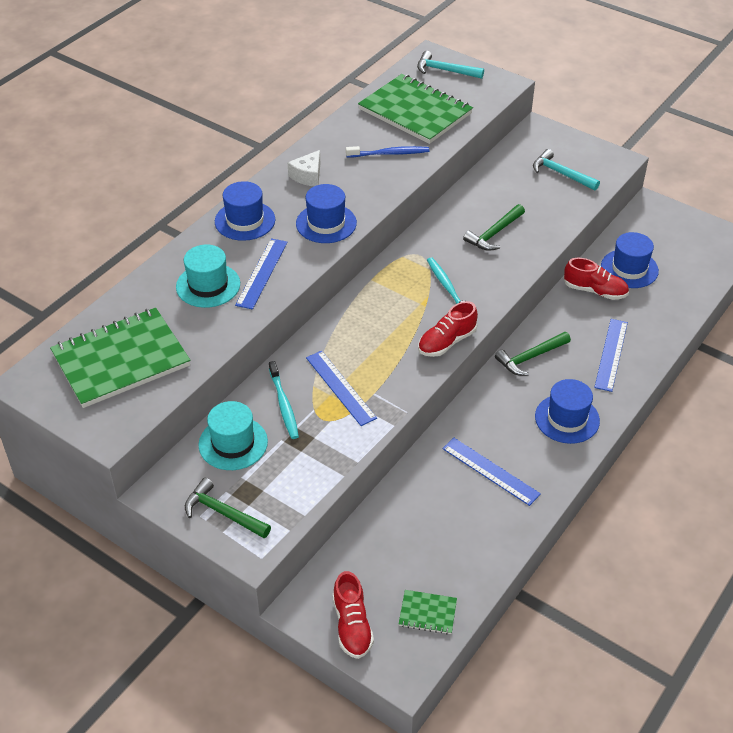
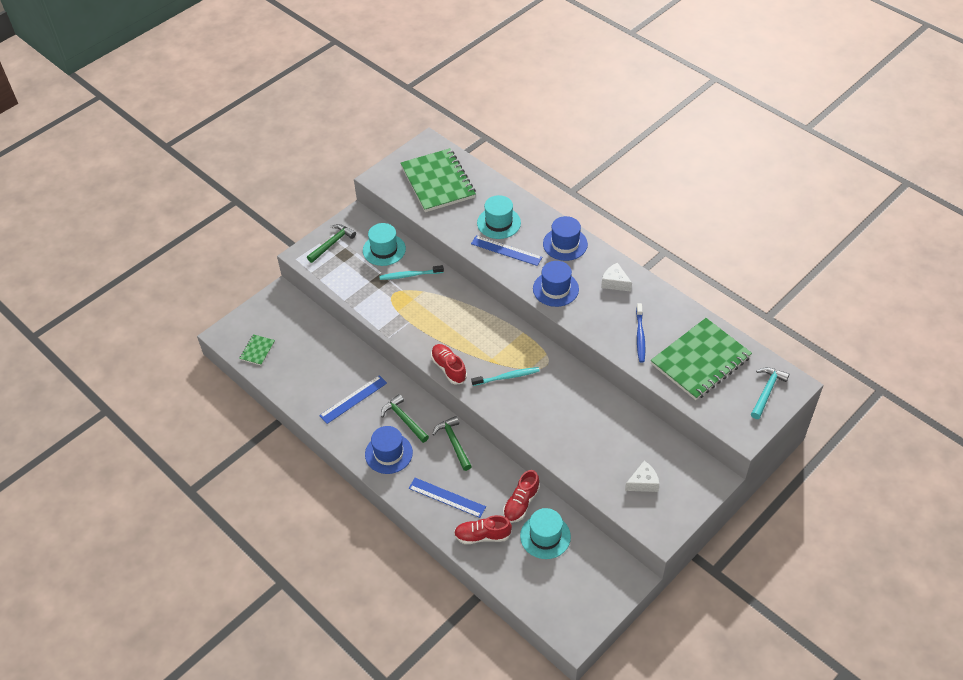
camera: 100 degrees right, 5 degrees up
(340, 387) = (418, 305): blue ruler -> none
(352, 625) = (261, 315): red shoe -> red shoe (482, 536)
(494, 233) = (566, 418): green hammer -> green hammer (404, 419)
(561, 174) = (643, 483): turquoise hammer -> white cheese
(629, 269) = (545, 536): blue hat -> turquoise hat

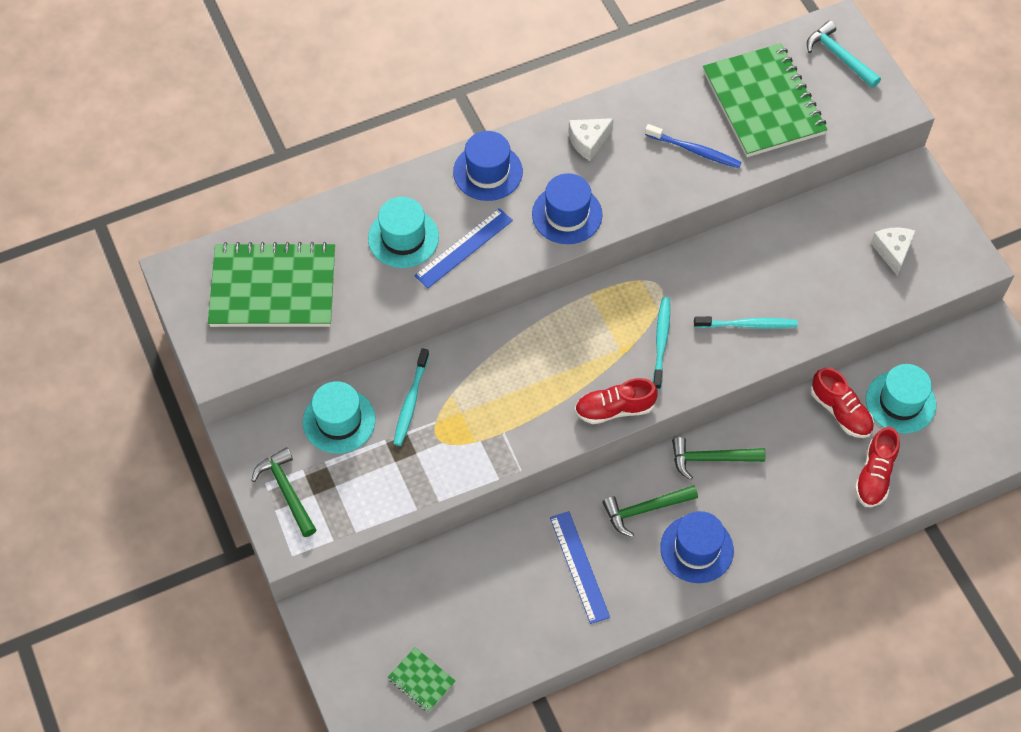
camera: 70 degrees left, 10 degrees up
(447, 497) = (799, 498): blue ruler -> none
(542, 418) = (748, 325): none -> turquoise toothbrush

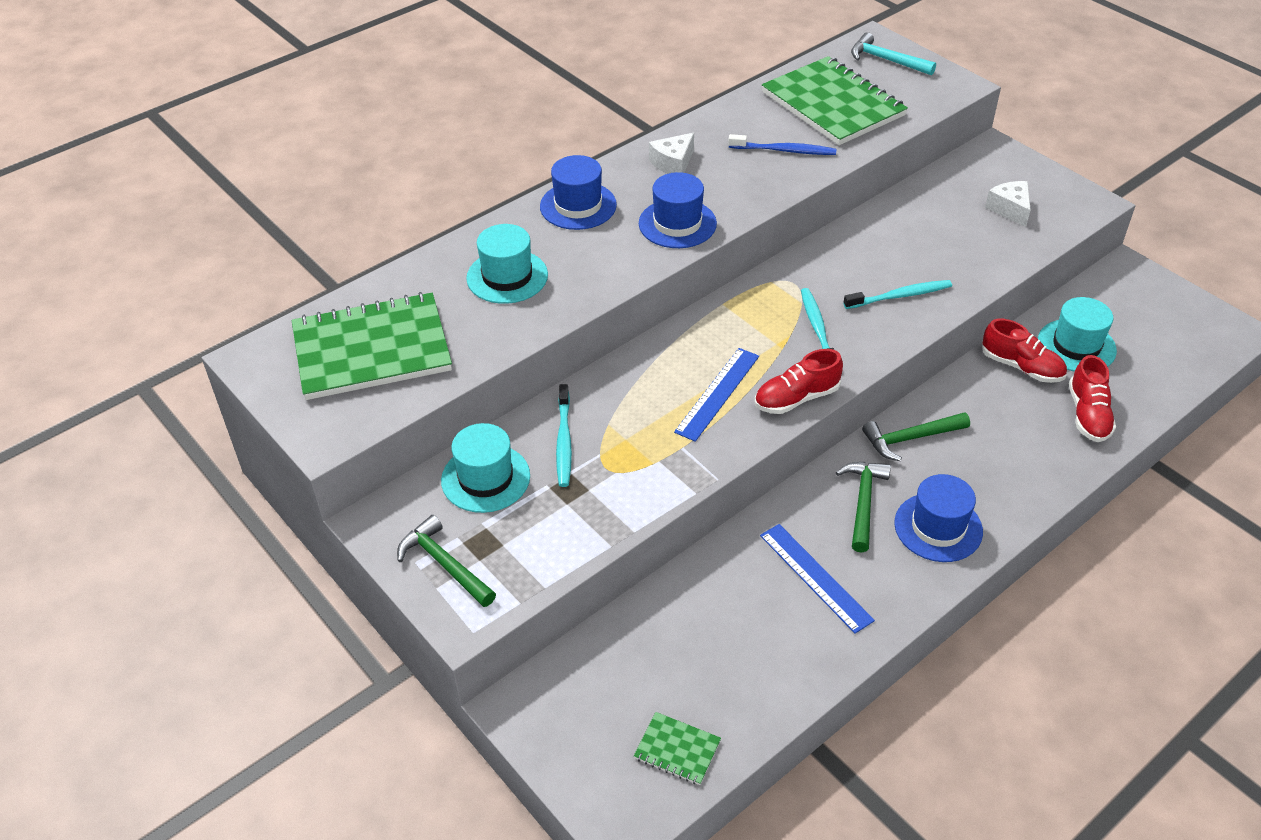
camera: 15 degrees left, 15 degrees down
(463, 248) = (577, 272): blue ruler -> blue ruler (717, 393)
(645, 509) = (863, 503): green hammer -> green hammer turned 135 degrees clockwise

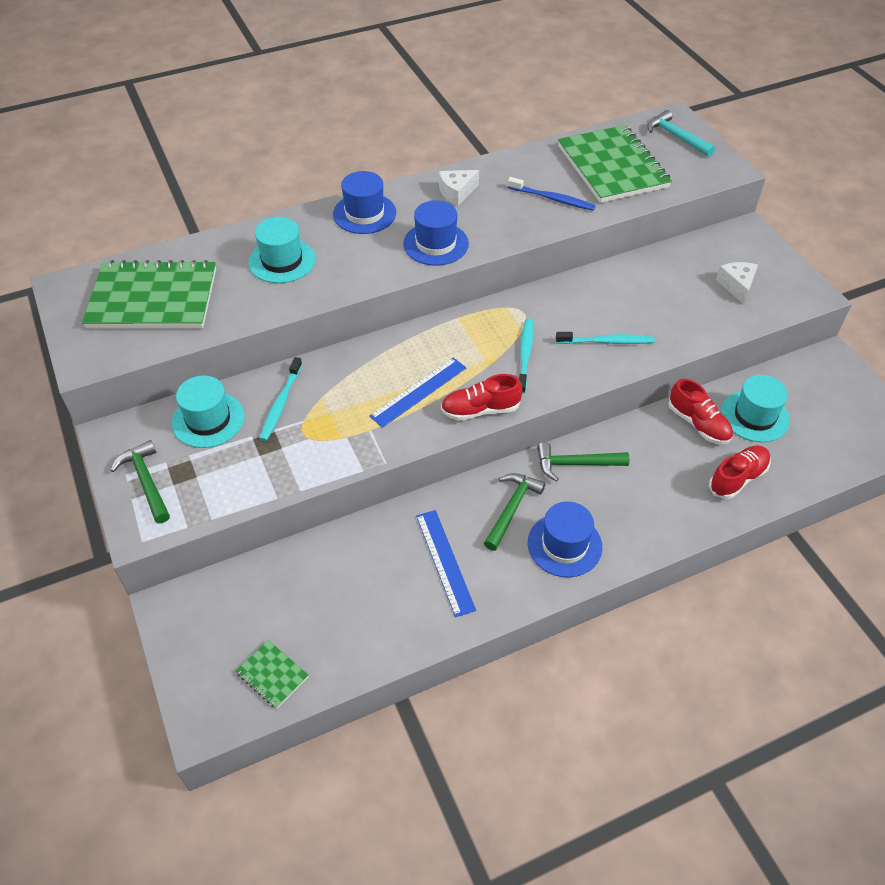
camera: 15 degrees right, 5 degrees up
(1088, 414) = (737, 478): red shoe -> red shoe turned 150 degrees counterclockwise

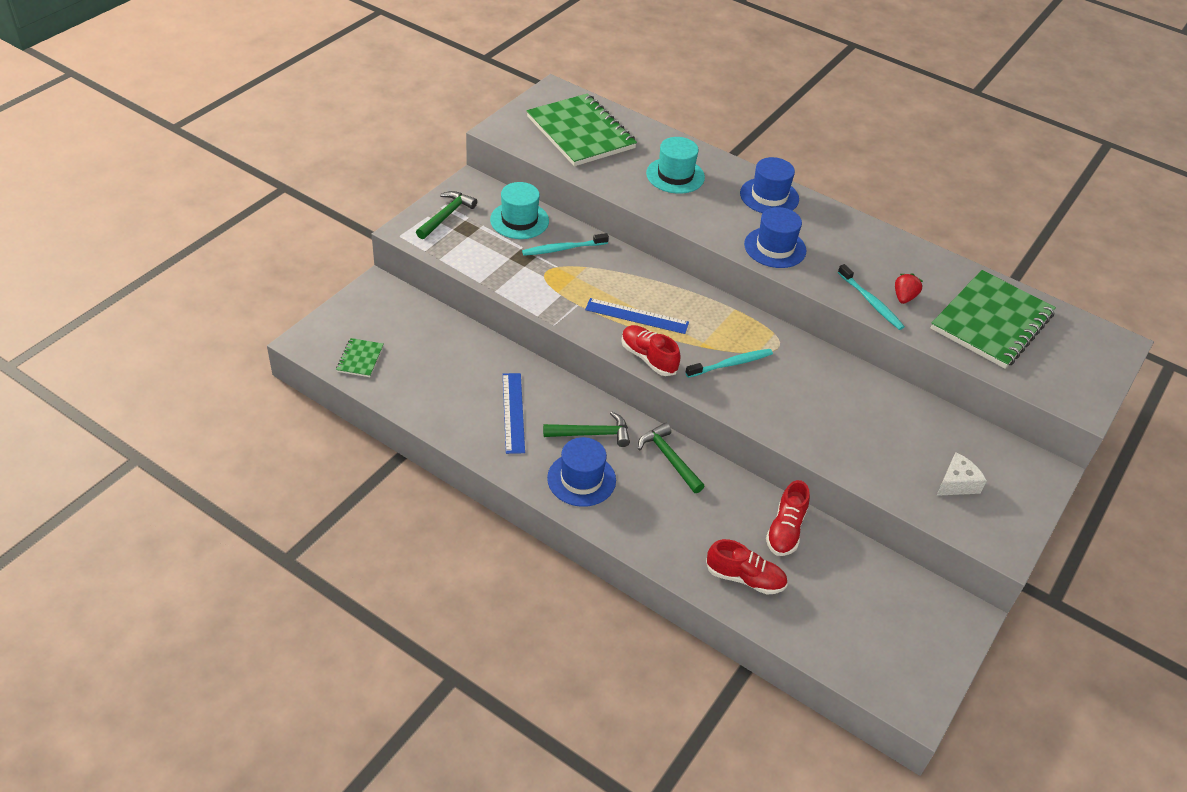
camera: 55 degrees right, 5 degrees down
(444, 562) = (513, 412): blue ruler -> blue ruler turned 45 degrees counterclockwise
(456, 193) = (848, 237): white cheese -> none
(553, 199) = (904, 297): blue toothbrush -> red strawberry
(607, 341) = (794, 411): turquoise toothbrush -> turquoise toothbrush (871, 302)
(676, 137) = (1089, 353): turquoise hammer -> none
(754, 416) = (832, 571): turquoise hat -> none

